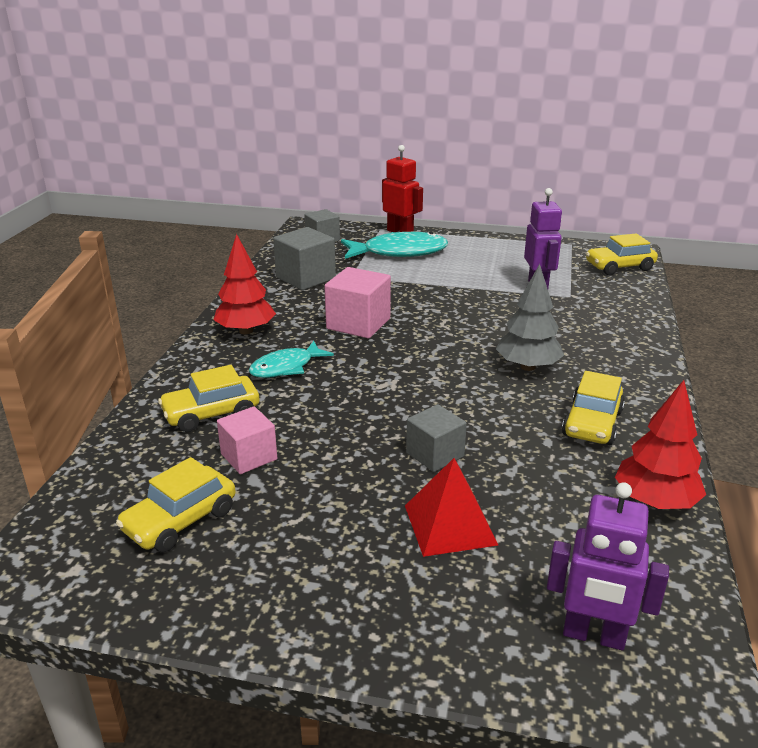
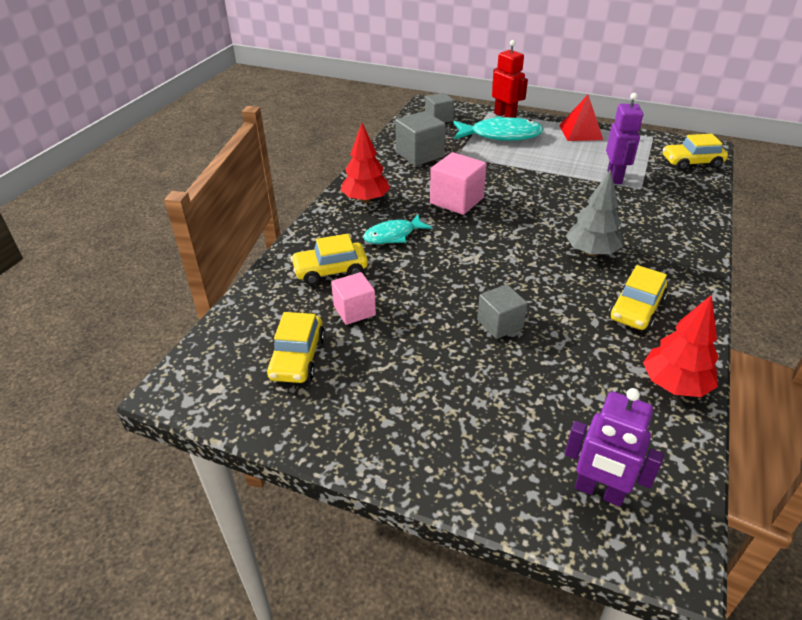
camera: 10 degrees right, 10 degrees up
(180, 520) = (297, 358): yellow car -> yellow car turned 45 degrees counterclockwise
(450, 524) = (502, 385): red pyramid -> red pyramid (580, 132)

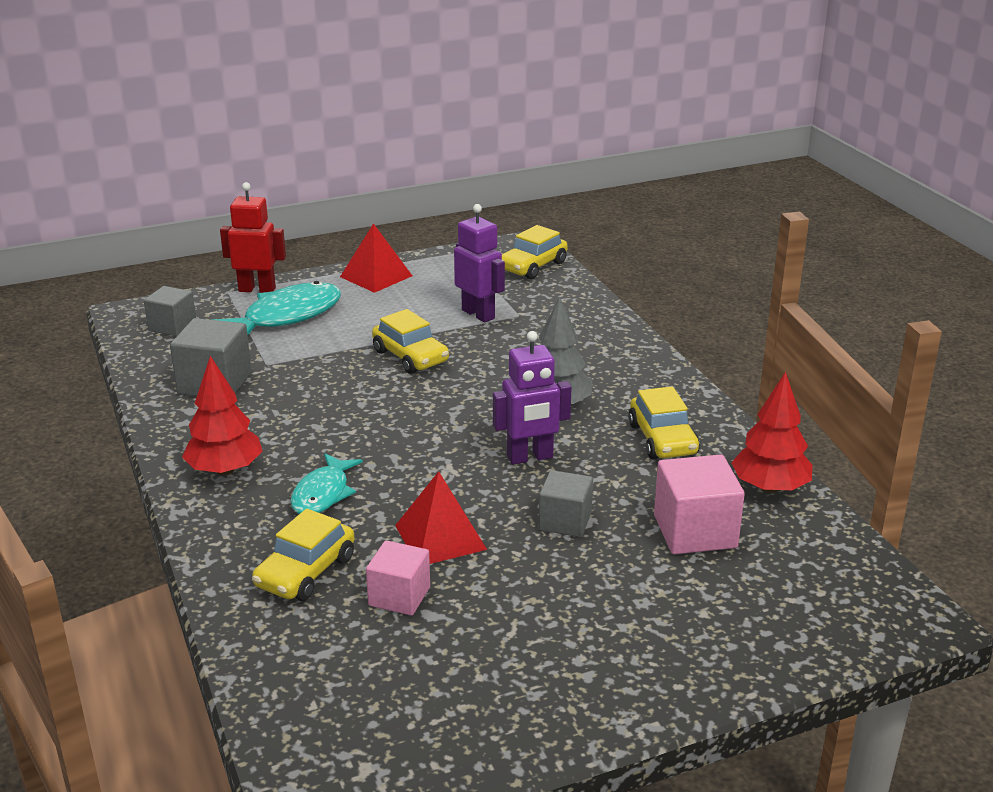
camera: 45 degrees left, 10 degrees down
(297, 358) = (409, 680): yellow car -> yellow car (410, 357)
(418, 291) = (440, 537): none -> red pyramid
(456, 200) = (341, 418): pink cube -> pink cube (695, 531)
(599, 491) = (822, 608): purple robot -> purple robot (530, 457)

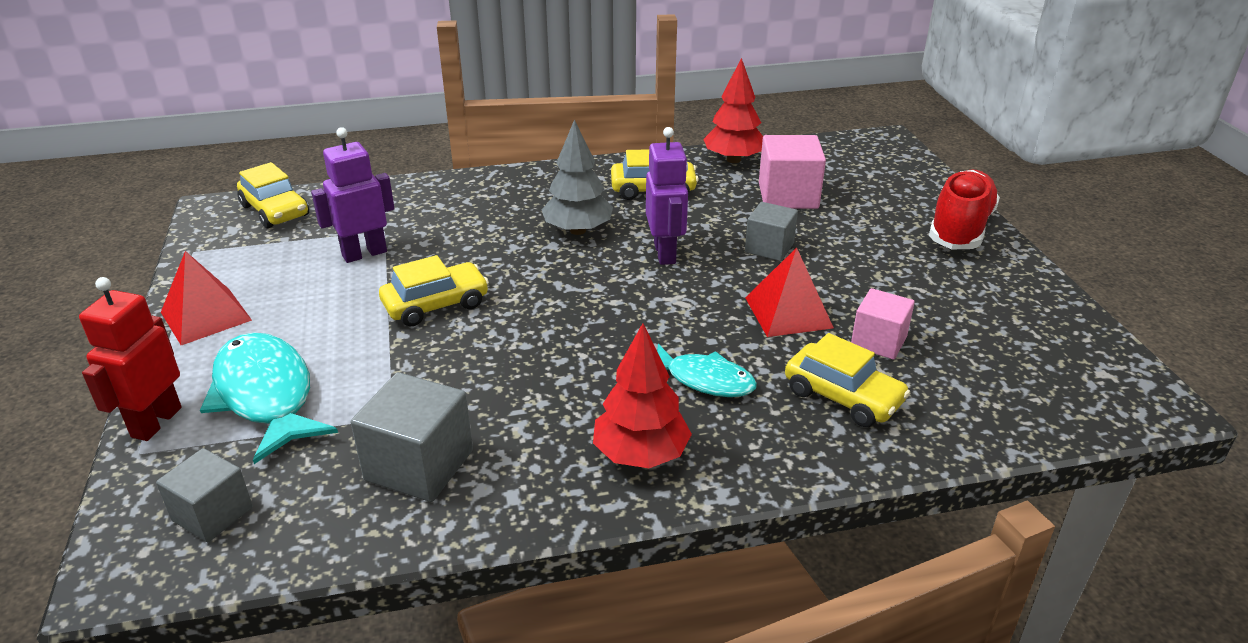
camera: 80 degrees left, 5 degrees up
(672, 674) = (959, 229): none -> red shoe

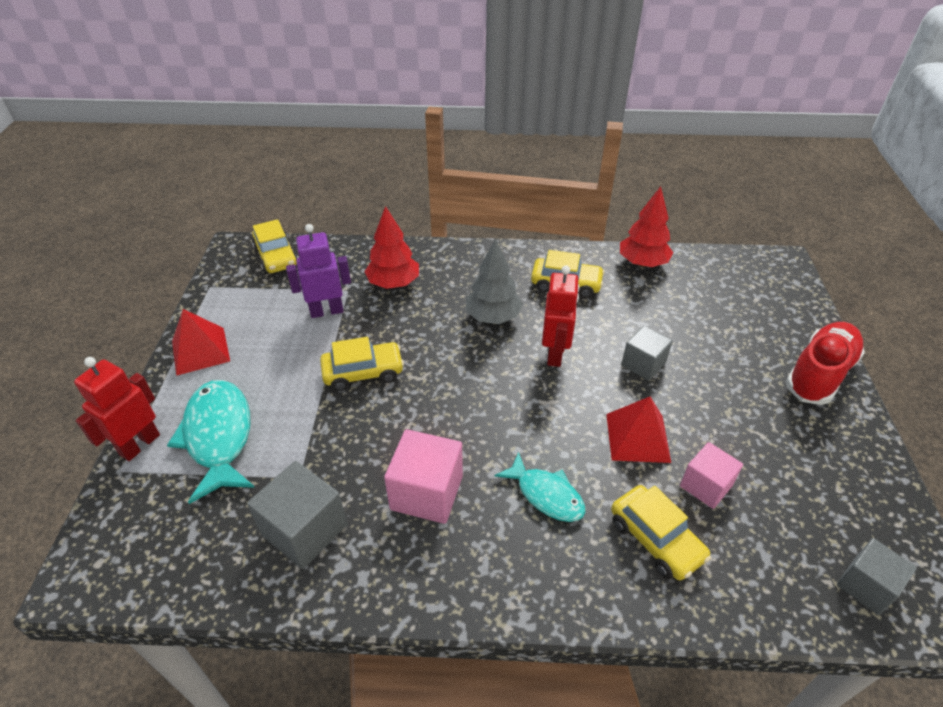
camera: 15 degrees right, 10 degrees up
(212, 514) = (151, 540): grey cube -> grey cube (866, 586)
(641, 454) = (472, 561): red tree -> red tree (394, 283)
(665, 253) = (555, 354): purple robot -> red robot
(788, 196) = (677, 310): pink cube -> pink cube (426, 492)

